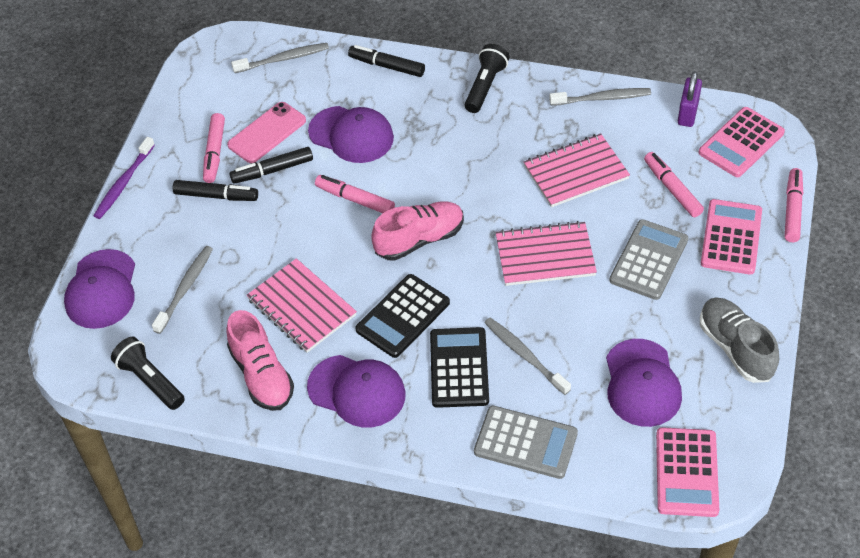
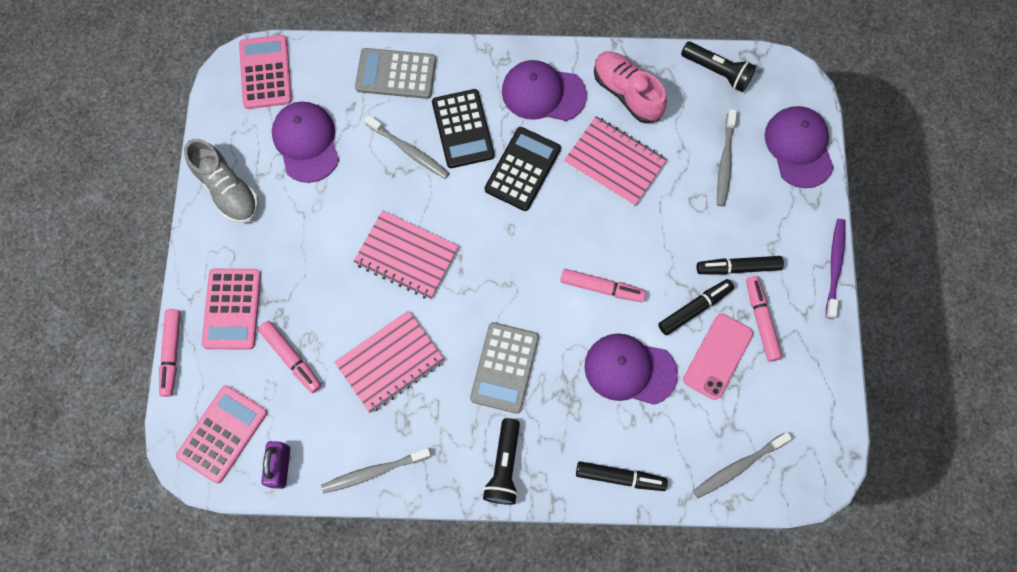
camera: 165 degrees right, 20 degrees up
(419, 239) = (528, 253): pink shoe -> none
(545, 256) = (406, 256): pink notebook -> pink notebook turned 45 degrees clockwise
(648, 260) = (309, 268): grey calculator -> grey calculator (505, 367)

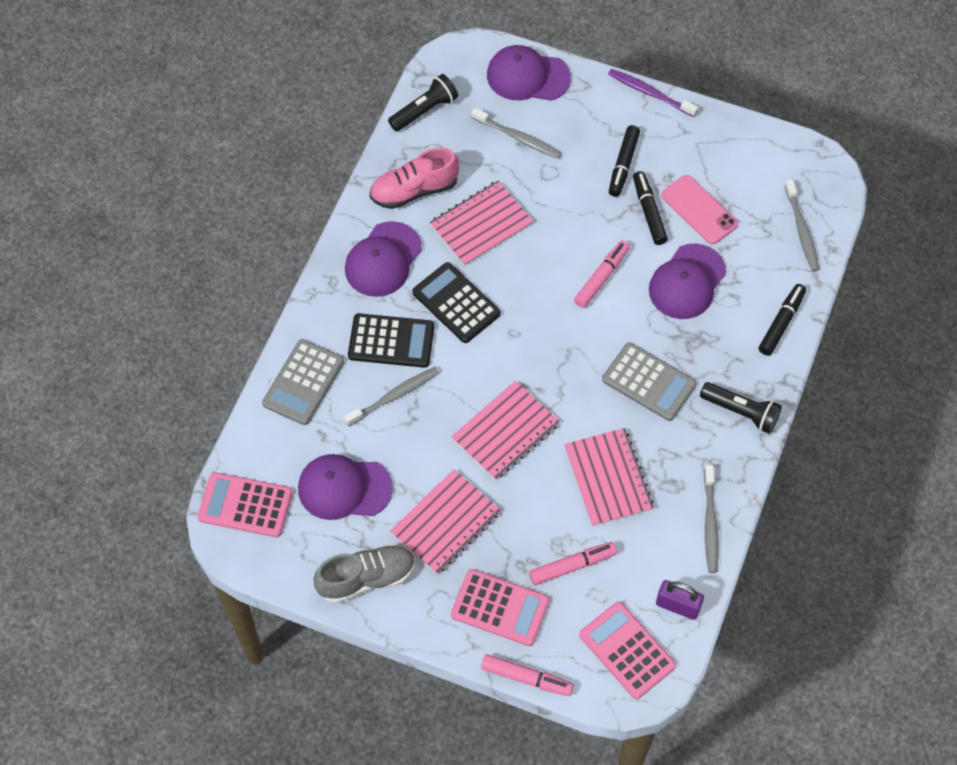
camera: 70 degrees left, 10 degrees down
(299, 236) = (445, 523): none -> pink notebook
(761, 320) = (678, 165): pink marker -> none

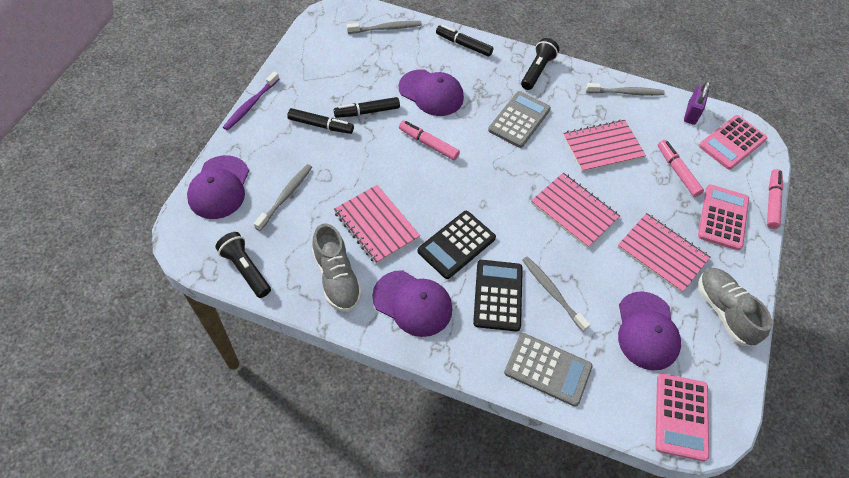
camera: 95 degrees left, 5 degrees down
(414, 190) = (337, 278): pink shoe -> grey shoe
(699, 210) = (366, 82): pink phone -> none

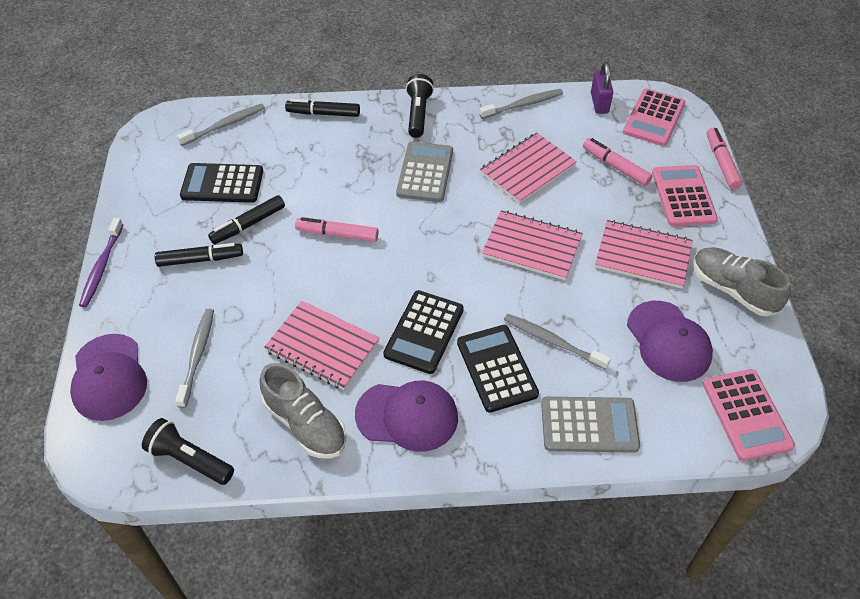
camera: 20 degrees left, 5 degrees down
(363, 73) = (222, 184): none -> black calculator
(431, 93) = (312, 178): purple cap -> none

